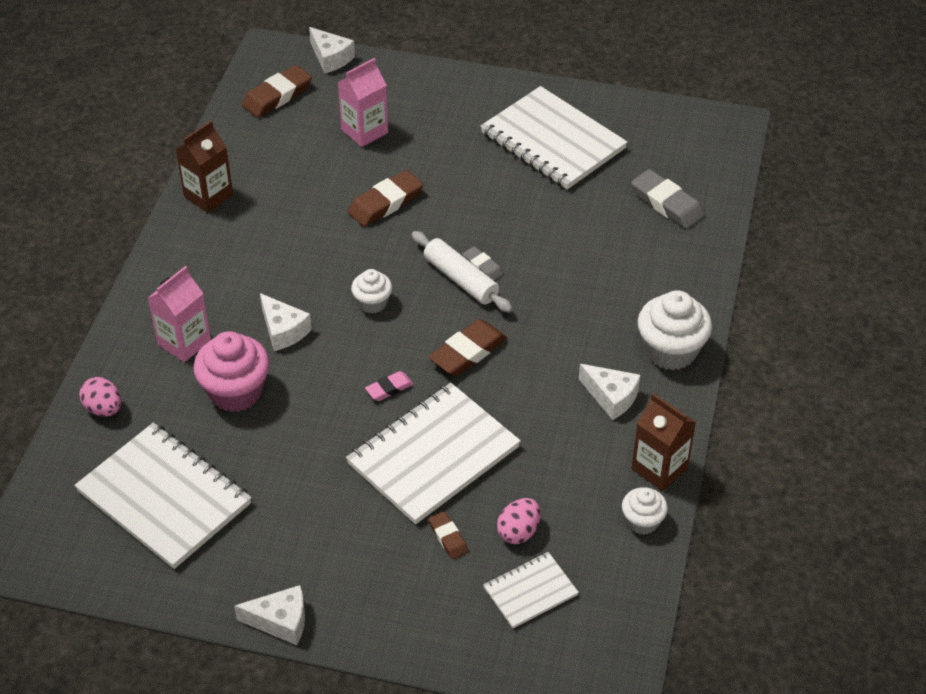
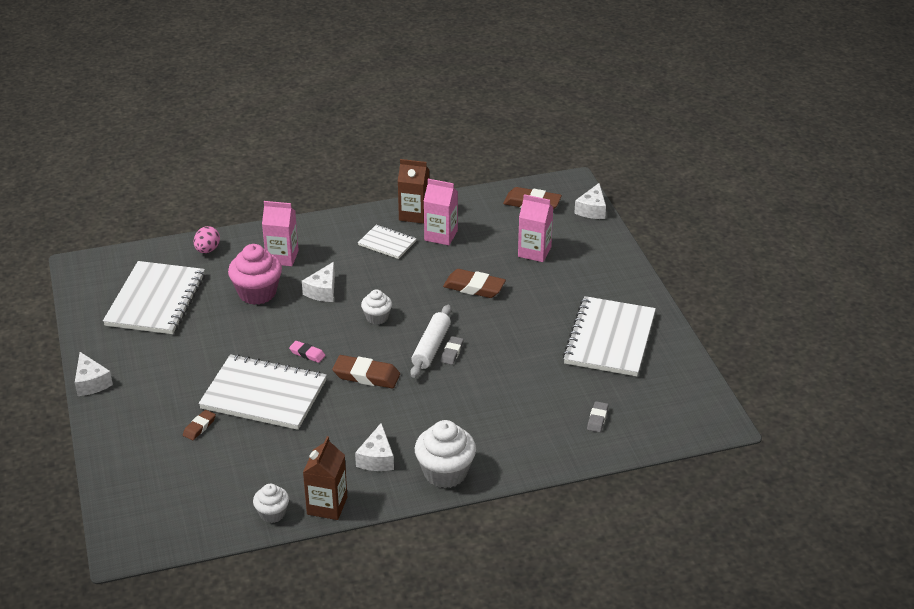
camera: 60 degrees right, 10 degrees down
(268, 190) = (441, 235): none -> pink carton
(518, 532) = (224, 457): pink egg -> none
(530, 591) = (178, 481): white notebook -> white notebook (387, 243)
(667, 203) = (597, 419): grey eraser -> grey eraser, size x0.56

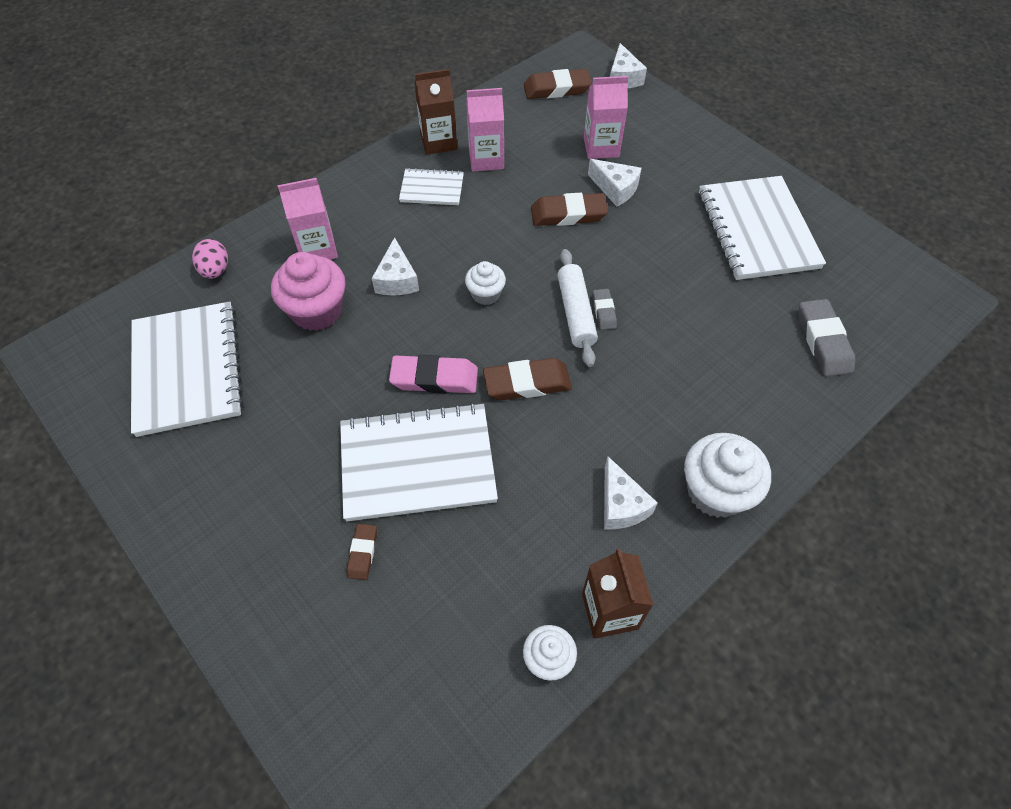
camera: 25 degrees left, 20 degrees up
(91, 382) = (166, 540): white cheese -> white cheese (615, 189)
(307, 354) = (434, 378): pink eraser -> pink eraser, size x1.80
(597, 419) = (823, 341): grey eraser -> grey eraser, size x1.80

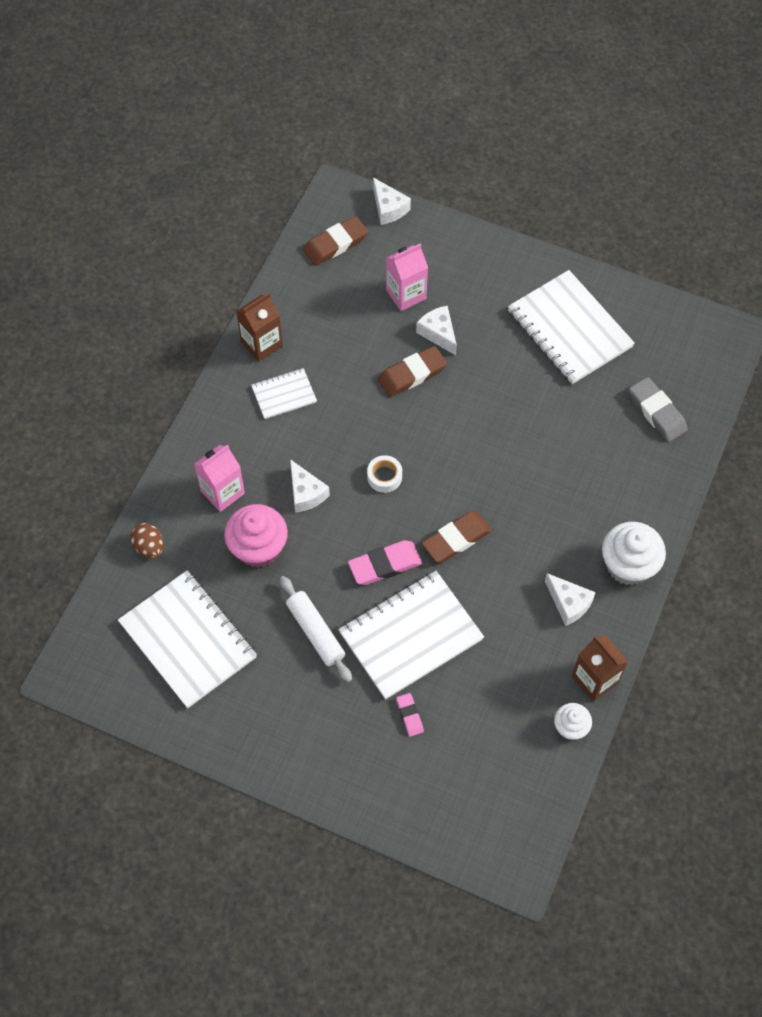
camera: 25 degrees left, 5 degrees up
(215, 270) = (149, 547): pink egg -> brown egg
(363, 553) = (409, 715): brown eraser -> pink eraser
(485, 294) = (384, 477): white cupcake -> white tape
(486, 159) = (314, 346): pink carton -> none
(576, 313) = (463, 464): white rolling pin -> white rolling pin (315, 632)
(604, 311) = (484, 454): grey eraser -> none
(615, 189) = (438, 333): white cheese -> white cheese turned 135 degrees counterclockwise

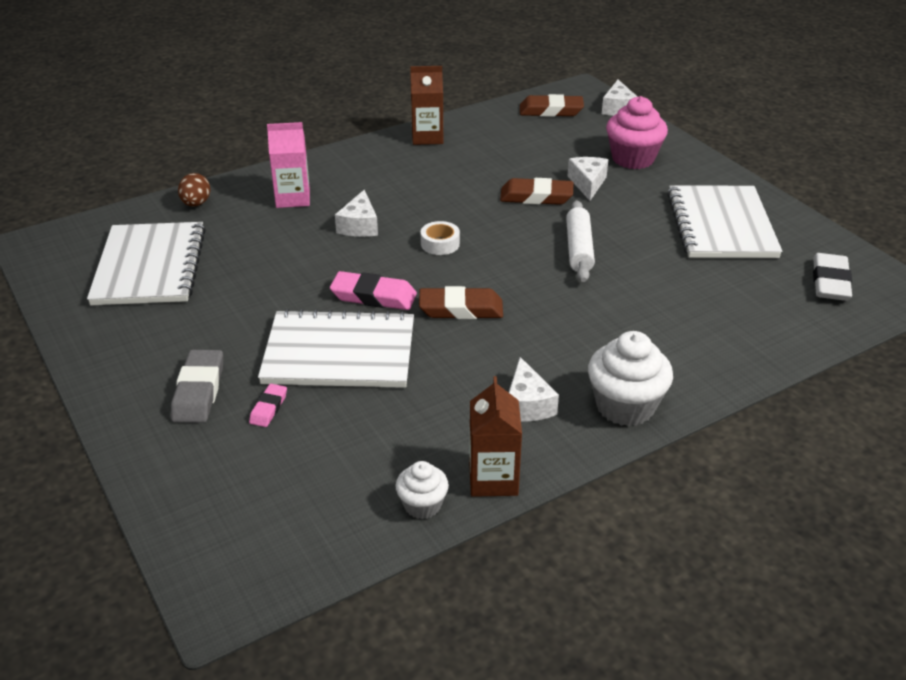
camera: 35 degrees right, 25 degrees down
(258, 548) = (279, 240): pink cupcake -> pink cupcake (633, 159)
(284, 394) = (411, 168): white notebook -> none
(315, 632) = (258, 310): white rolling pin -> white rolling pin (579, 249)
(406, 294) = (582, 154): pink carton -> none
(657, 412) = (767, 310): grey eraser -> grey eraser (199, 391)
(679, 354) = (830, 282): none -> white eraser

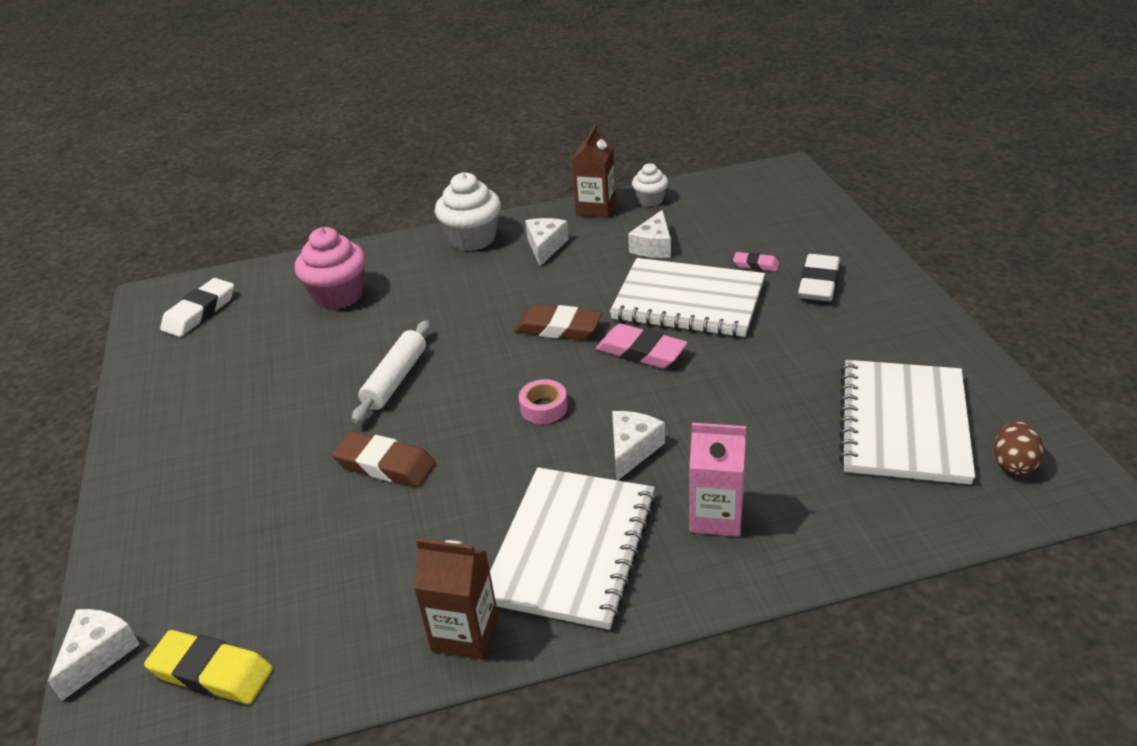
camera: 160 degrees left, 0 degrees up
(196, 204) = (863, 528): brown egg -> brown egg (1013, 464)
(199, 391) = (818, 283): grey eraser -> white eraser
(268, 408) = (756, 265): pink eraser -> pink eraser turned 75 degrees clockwise
(440, 244) = (544, 408): white tape -> pink tape
(551, 111) = (212, 672): brown eraser -> yellow eraser
(587, 183) = (303, 478): white cheese -> white cheese (653, 246)
(633, 159) = (201, 517): pink cupcake -> pink cupcake (338, 295)
(721, 225) = (218, 389): white notebook -> white notebook (572, 548)

